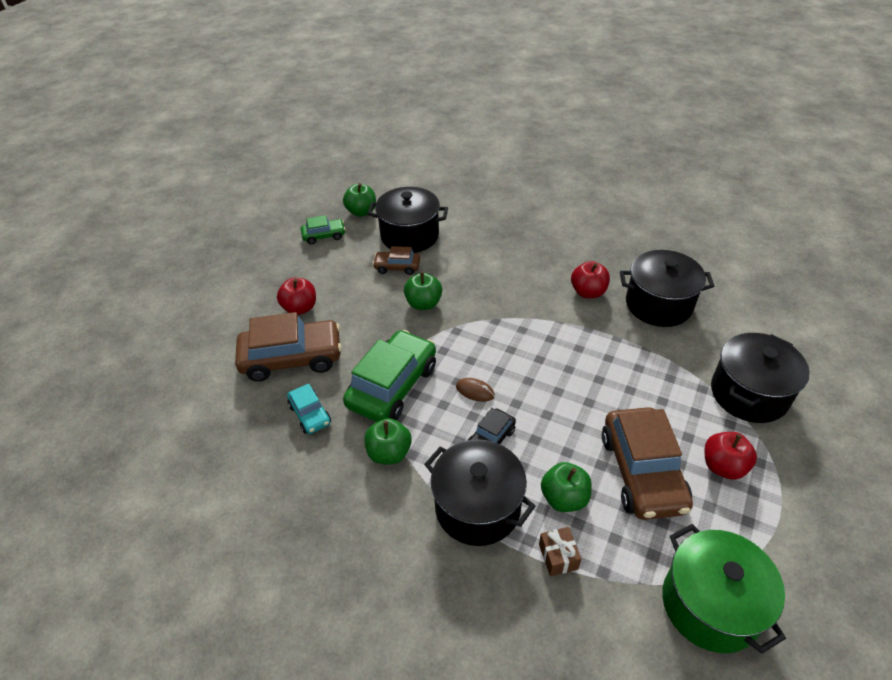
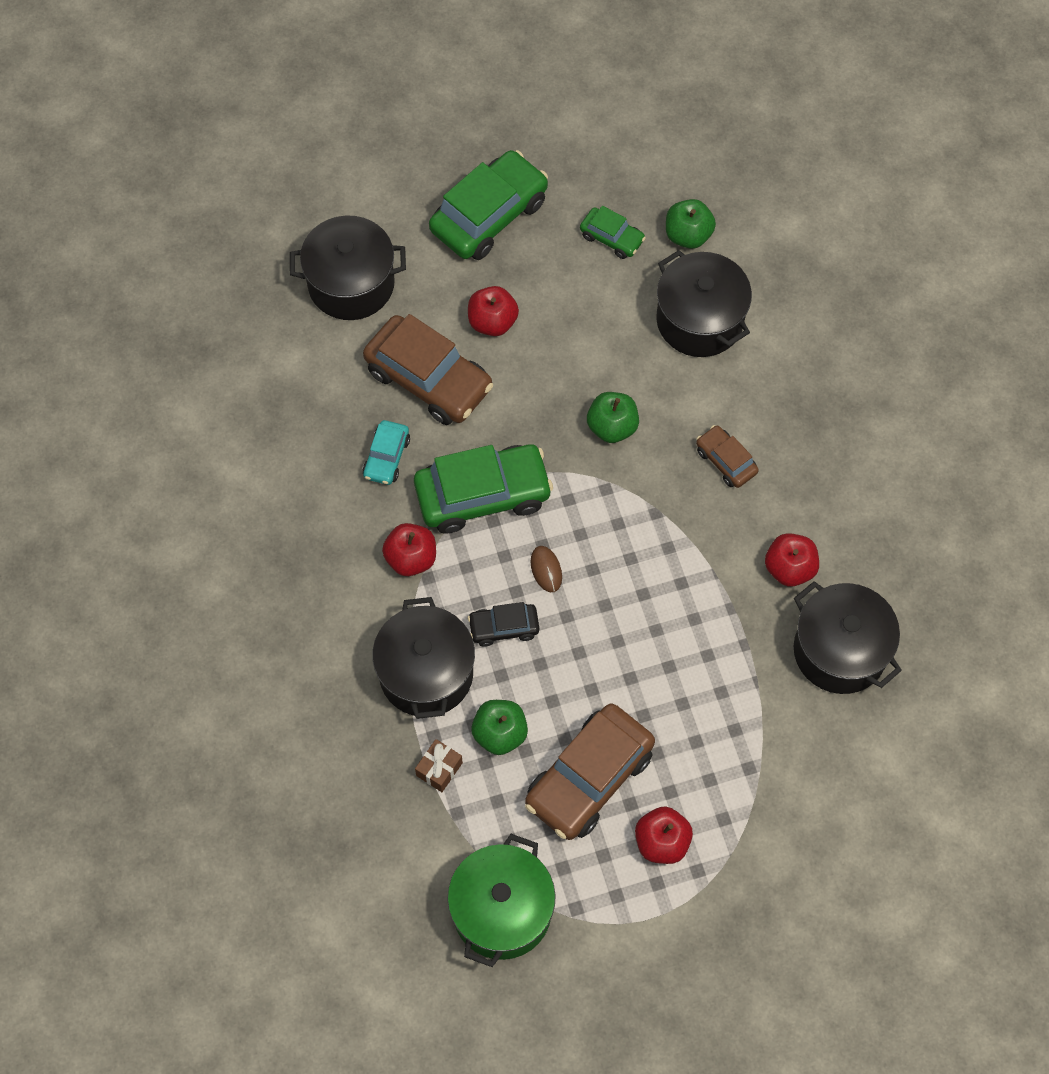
camera: 45 degrees right, 20 degrees up
(243, 269) = (489, 215): none -> green car
(389, 453) = (411, 558): green apple -> red apple
(397, 267) = (638, 354): brown car -> brown car (725, 461)
(749, 394) = (783, 814): black pot -> black pot (351, 284)

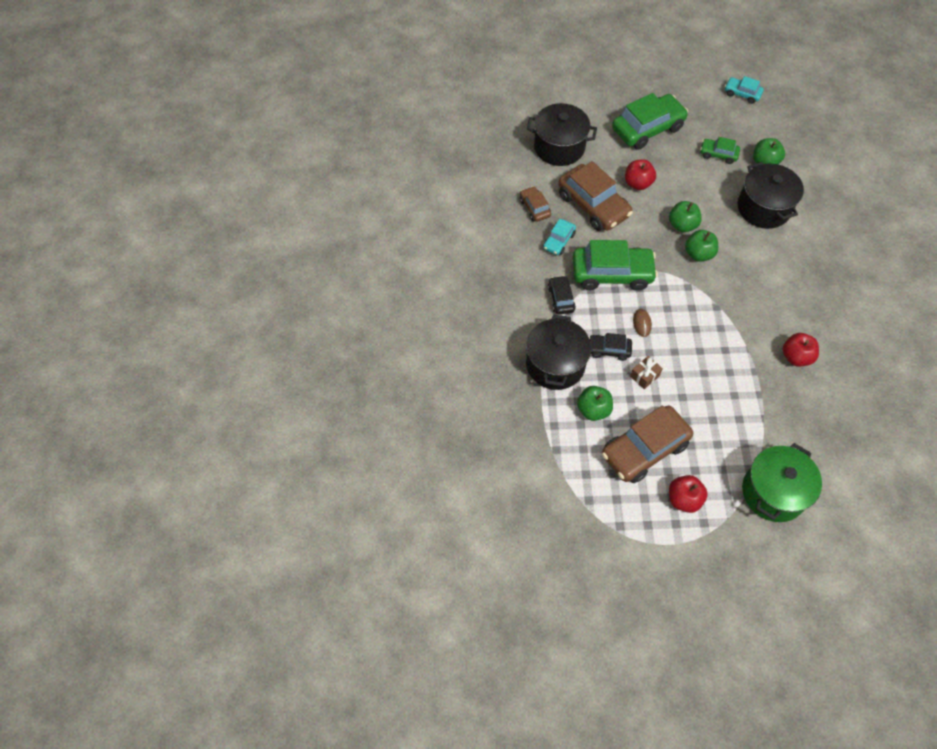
camera: 15 degrees right, 5 degrees down
(411, 558) = (560, 299): red apple -> black car
(439, 769) = (551, 421): brown gift -> brown gift (644, 376)
(502, 910) = (572, 515): green pot -> green pot (773, 492)
(577, 381) = (682, 225): none -> green apple
(612, 238) = (718, 154): green car -> green car turned 150 degrees clockwise
(631, 114) = (742, 94): none -> turquoise car
(725, 461) = (766, 288): brown car -> brown car (534, 208)
(840, 651) = (821, 412): black pot -> none

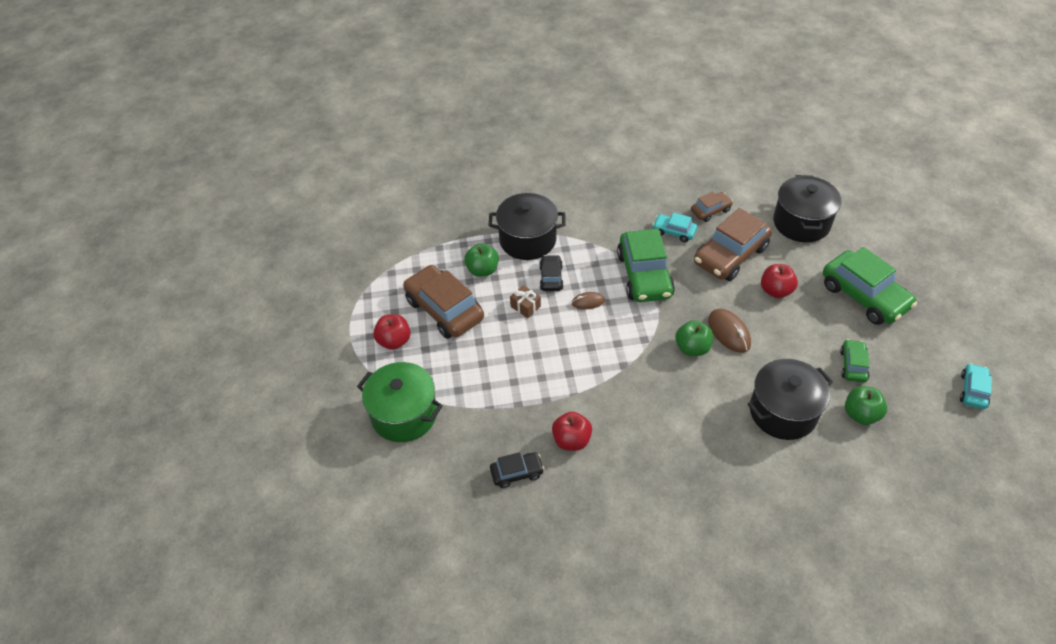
camera: 85 degrees right, 10 degrees down
(560, 299) = (603, 238): black car -> black car (517, 473)
(682, 225) = (729, 332): green apple -> brown mouse

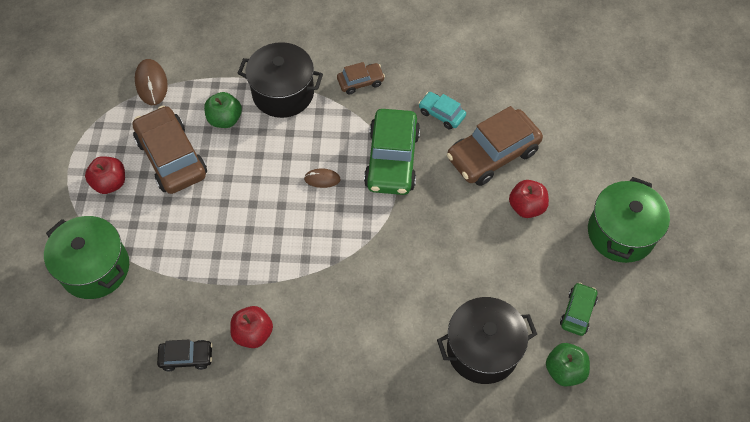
camera: 10 degrees right, 10 degrees up
(525, 306) = (255, 171): brown gift -> none
(551, 278) = (293, 143): black car -> none
(692, 348) = (413, 255): green apple -> none
(710, 211) = (490, 96): brown car -> brown car (360, 82)
(729, 332) = (458, 245): brown mouse -> brown mouse (151, 83)
(801, 223) = (584, 130): black pot -> none
(864, 296) = (620, 233): green car -> green pot
(973, 390) = (697, 369): turquoise car -> none

